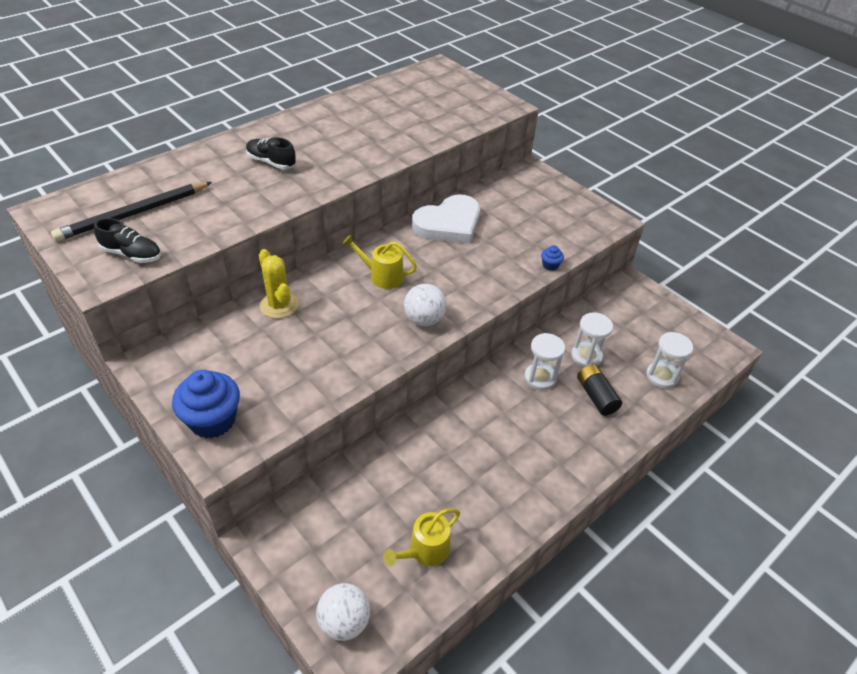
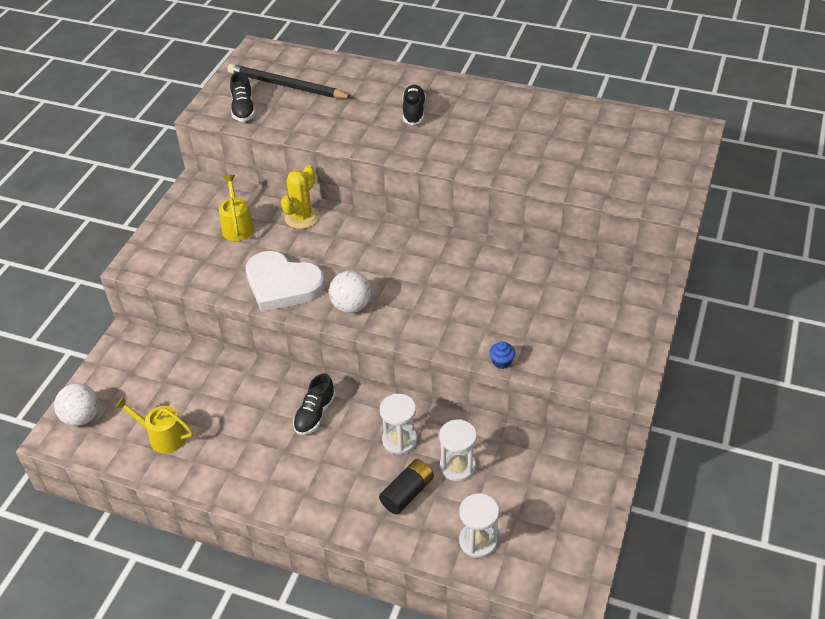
camera: 65 degrees right, 0 degrees up
(212, 420) = (165, 244): blue cupcake -> none
(382, 276) = (386, 257): yellow watering can -> yellow watering can (237, 226)
(449, 224) = (499, 266): white heart -> white heart (282, 285)
(476, 420) = (315, 414): none -> black shoe

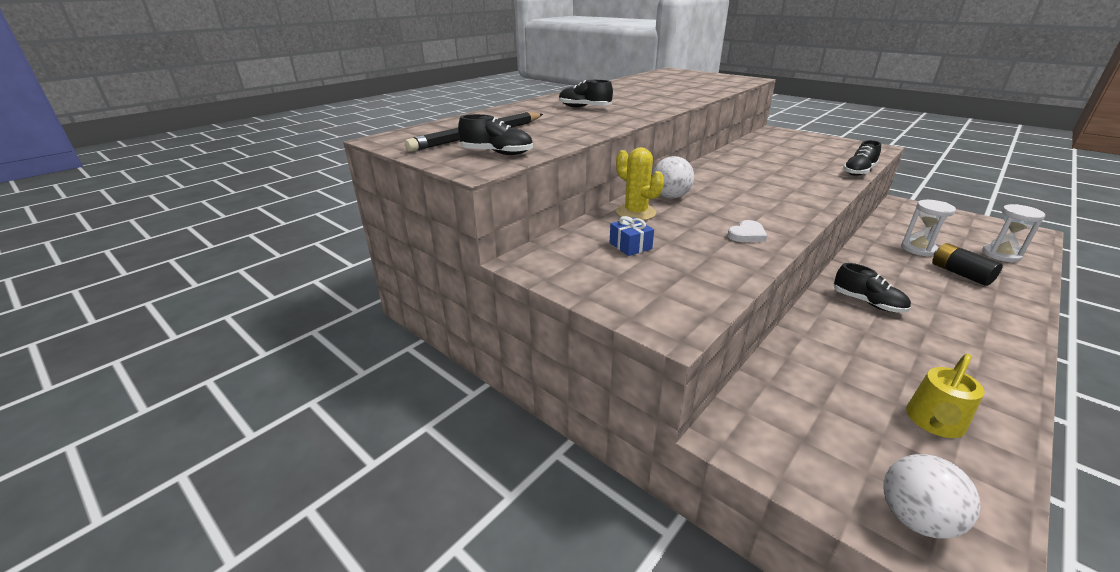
camera: 70 degrees left, 15 degrees down
(237, 226) = (630, 246): yellow watering can -> blue gift
(282, 285) = (747, 234): white heart -> white heart, size x0.43
(351, 306) = (786, 209): white ball -> white ball (670, 197)
(399, 440) = (893, 267): white hourglass -> none
(501, 362) = (858, 172): blue cupcake -> black shoe

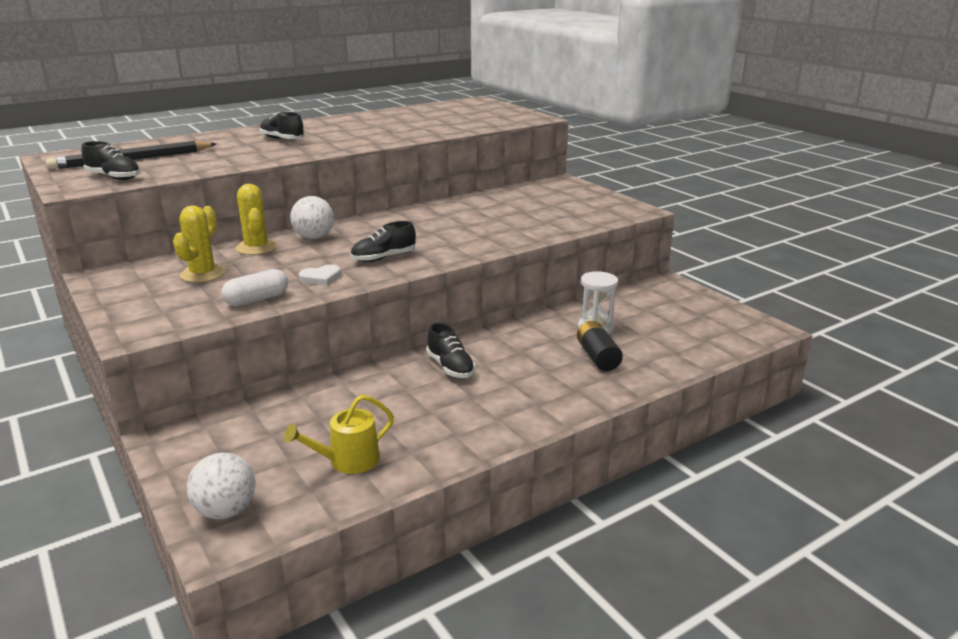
camera: 15 degrees right, 5 degrees down
(630, 246) = (203, 274): blue gift -> yellow cactus
(729, 265) = (257, 300): none -> white capsule
(858, 172) = (557, 234): black shoe -> black shoe (383, 258)
(1001, 255) = (681, 346): white hourglass -> none

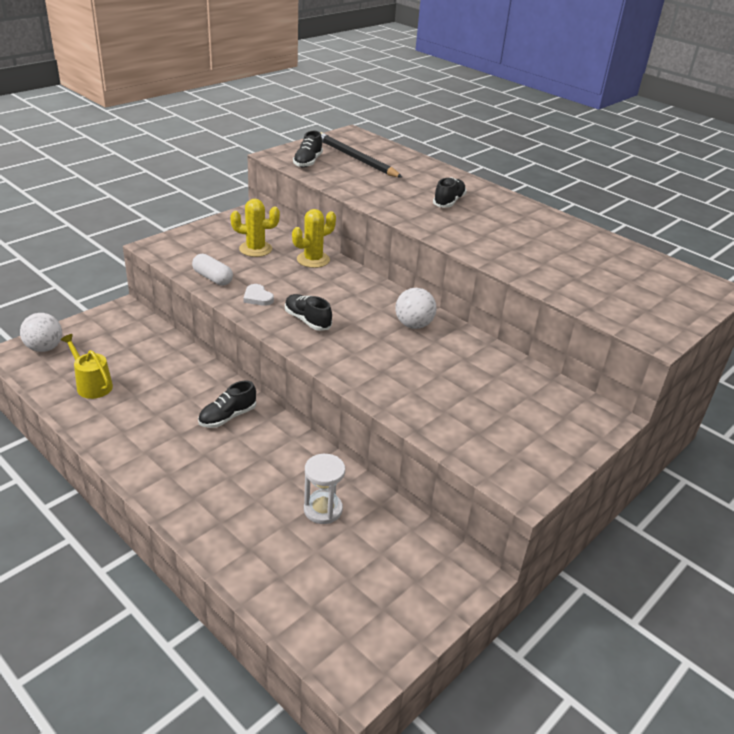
camera: 75 degrees right, 10 degrees up
(314, 237) = (345, 280): white ball -> white ball (413, 325)
(597, 357) = (259, 512): black battery -> none

